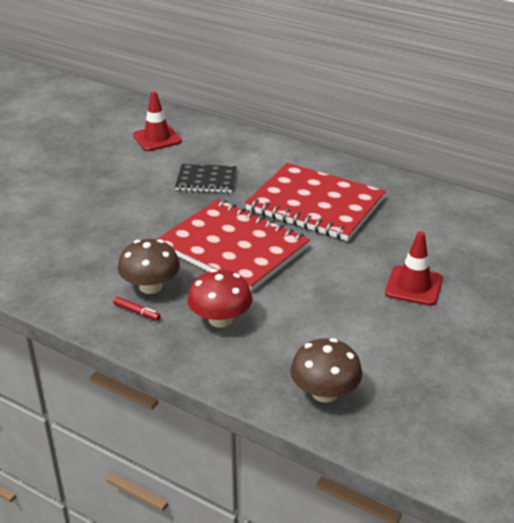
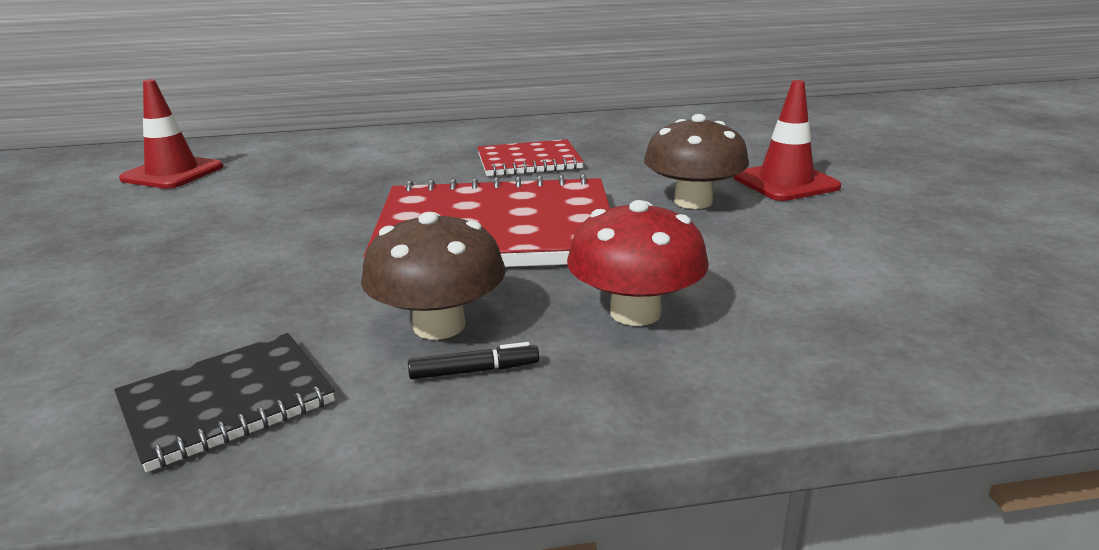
camera: 40 degrees left, 10 degrees down
(137, 312) = (474, 371): red marker -> black marker
(206, 180) = (328, 186): black notebook -> black notebook (227, 402)
(315, 205) = (529, 161): red notebook -> red notebook, size x0.52
(324, 393) = (949, 321): brown mushroom -> brown mushroom (693, 201)

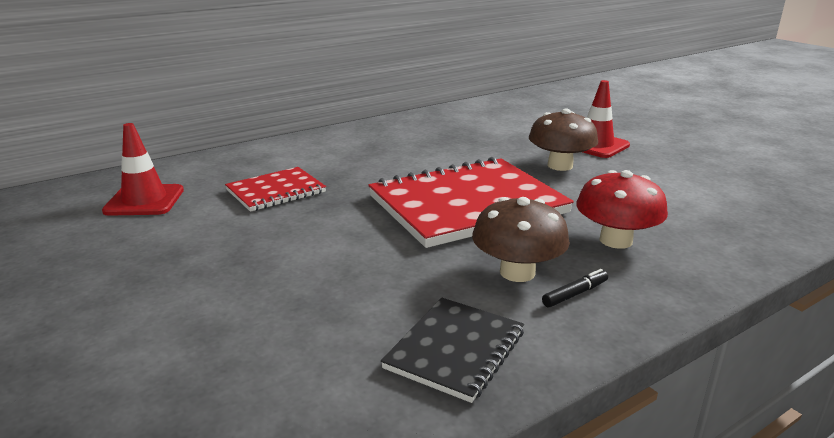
camera: 25 degrees left, 0 degrees up
(529, 161) = (421, 152): red notebook -> red notebook (276, 191)

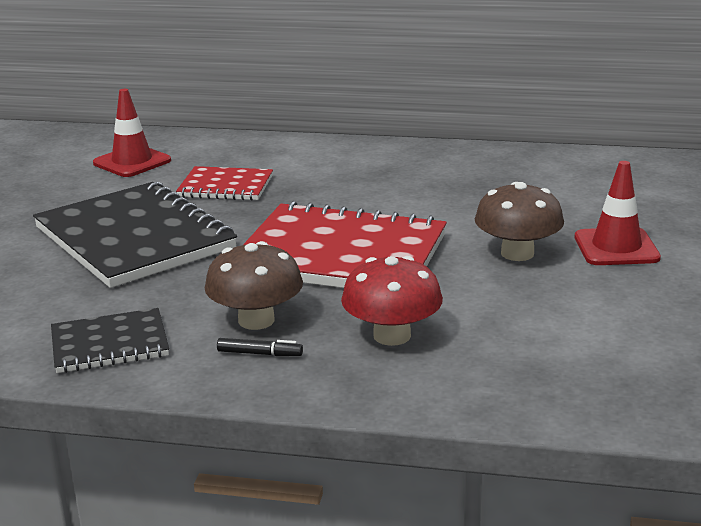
camera: 45 degrees right, 0 degrees up
(281, 256) = (134, 238): none -> black notebook

